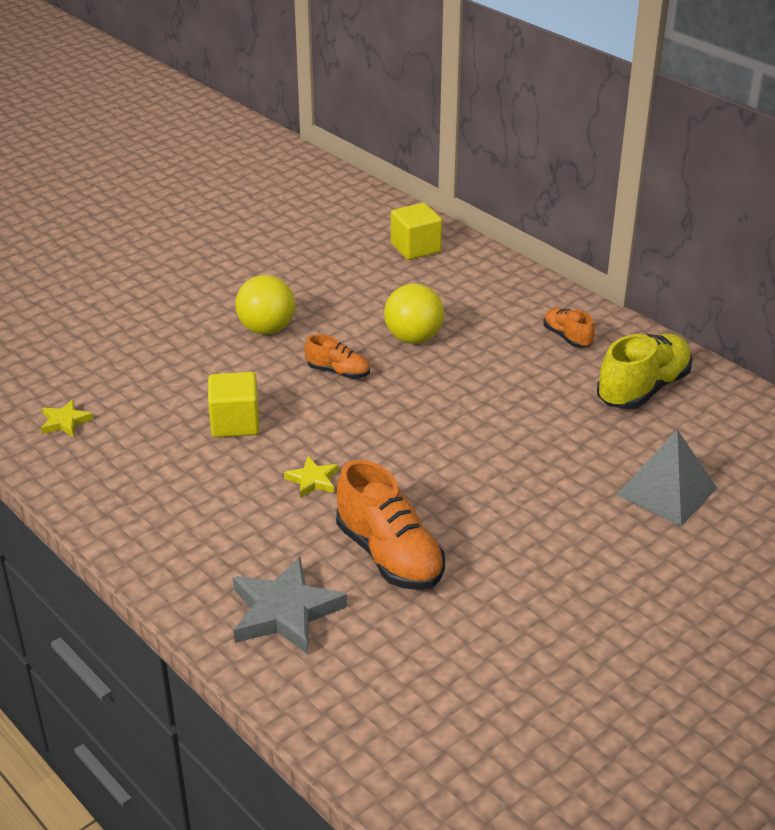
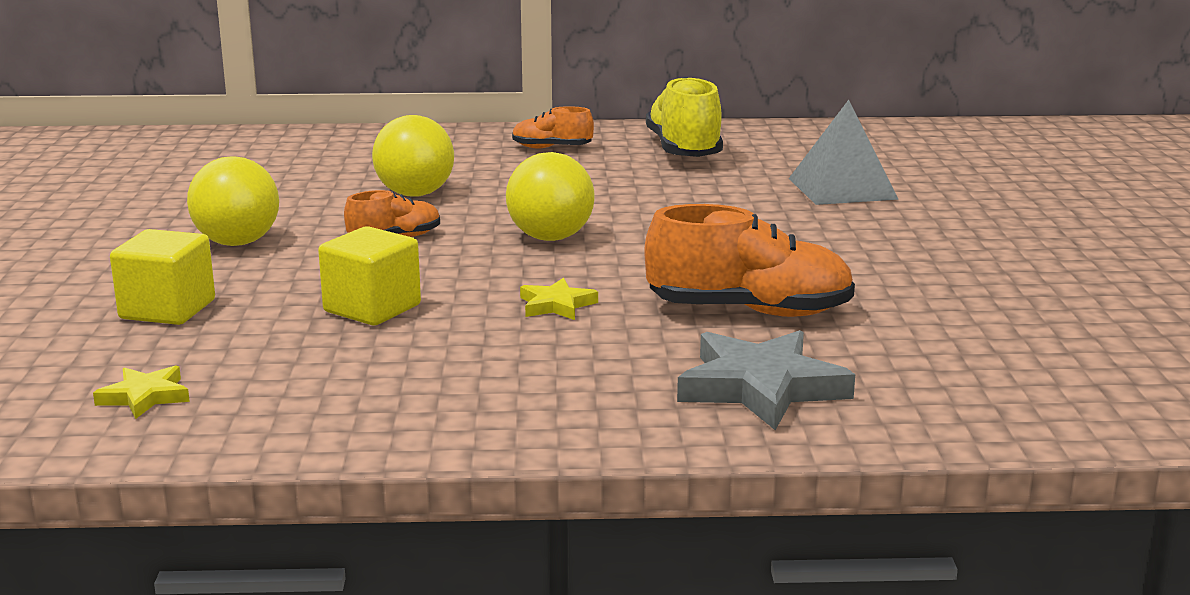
camera: 50 degrees left, 15 degrees down
(410, 423) = (550, 238): none -> yellow ball
(415, 248) = (269, 148): yellow cube -> yellow cube (167, 309)

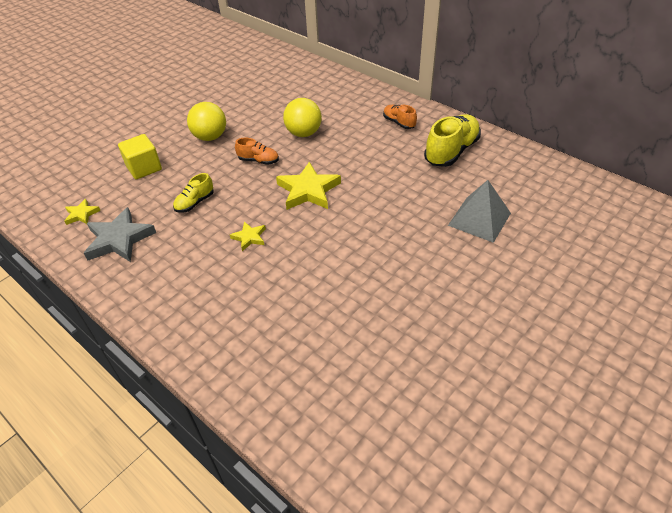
camera: 45 degrees right, 25 degrees up
(372, 308) = (195, 203): yellow cube -> yellow shoe
(550, 238) = (308, 190): yellow ball -> yellow star
(749, 311) = (306, 286): orange shoe -> none
(761, 387) = (239, 338): grey star -> grey star (119, 239)

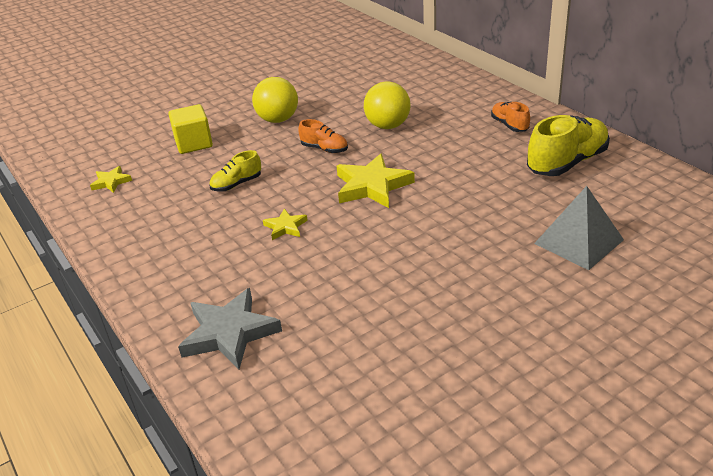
camera: 15 degrees right, 10 degrees down
(119, 239) = (141, 211): grey star -> grey star (229, 333)

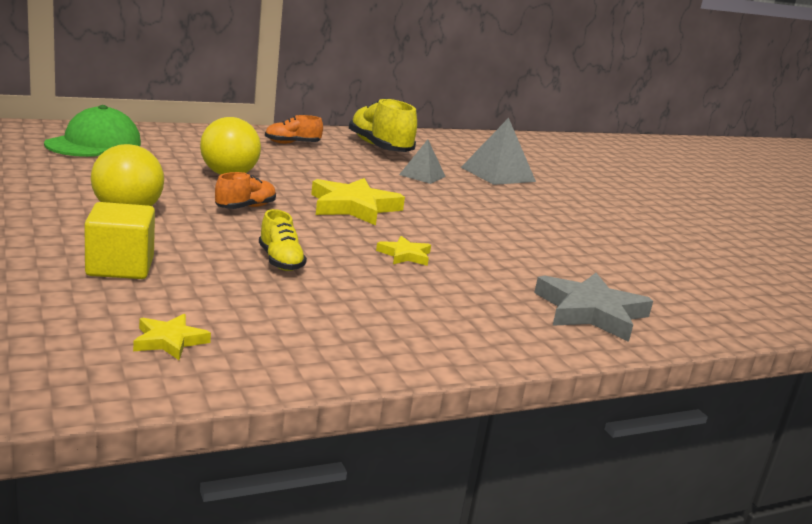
camera: 85 degrees left, 15 degrees down
(395, 71) = (94, 144): none -> green cap
(506, 199) = (422, 175): none -> grey pyramid

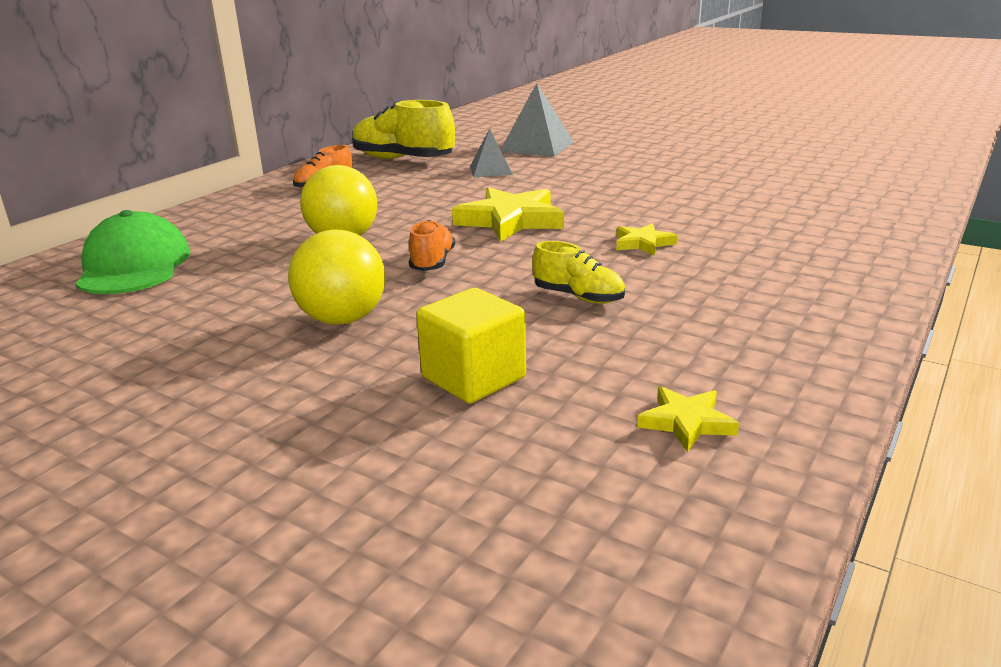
camera: 30 degrees left, 5 degrees up
(590, 312) = (842, 226): grey star -> none

